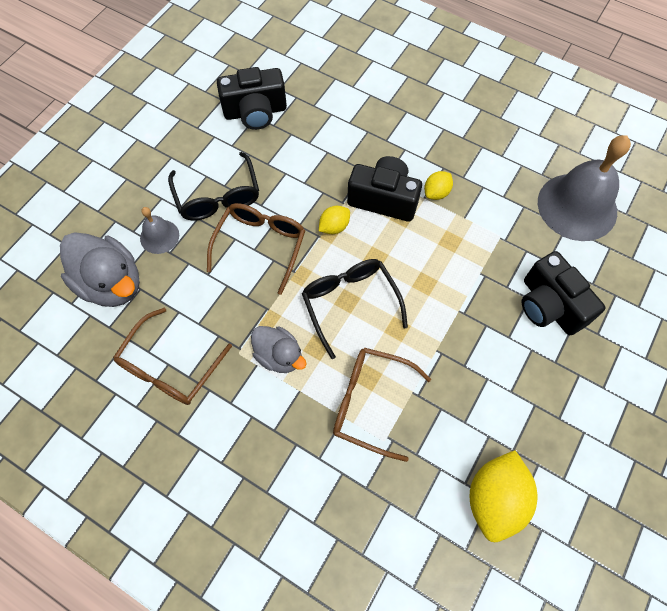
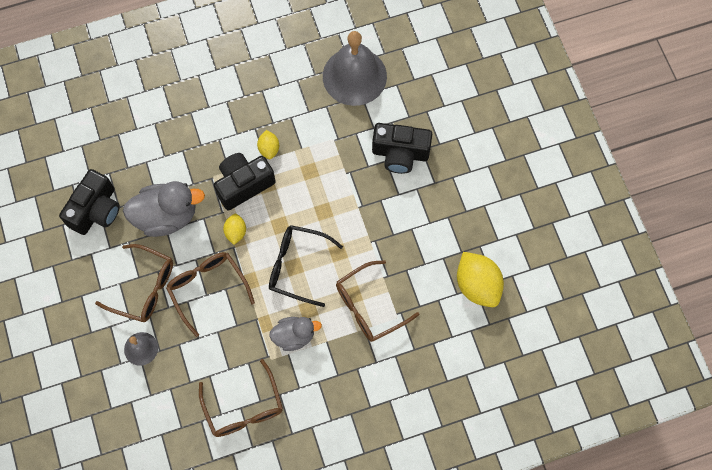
camera: 50 degrees left, 5 degrees up
(112, 283) = (149, 404): grey duck -> grey duck (166, 216)
(218, 196) = (144, 288): black glasses -> brown glasses

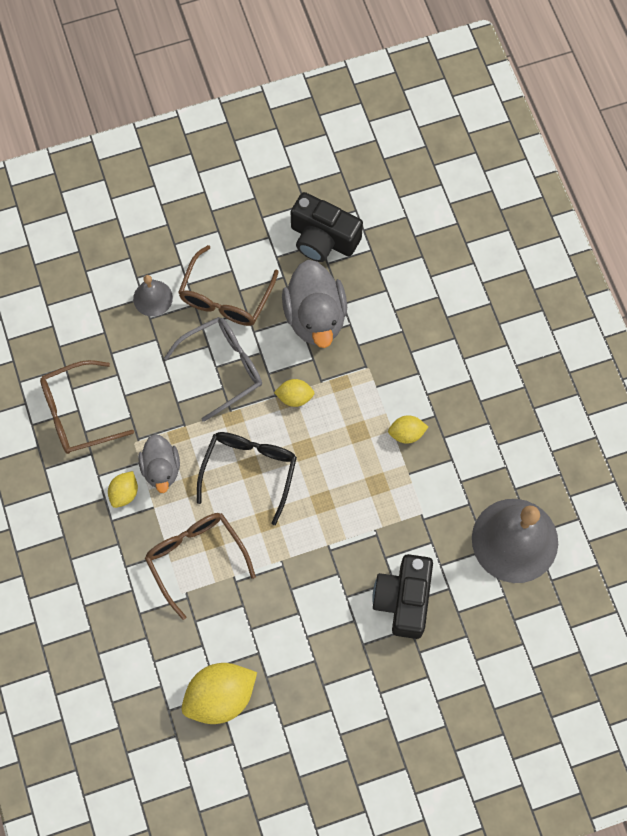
camera: 90 degrees right, 0 degrees up
(208, 289) = (222, 368): brown glasses -> grey glasses
(244, 185) = (357, 404): black camera -> none
(314, 365) = (124, 493): none -> yellow lemon

